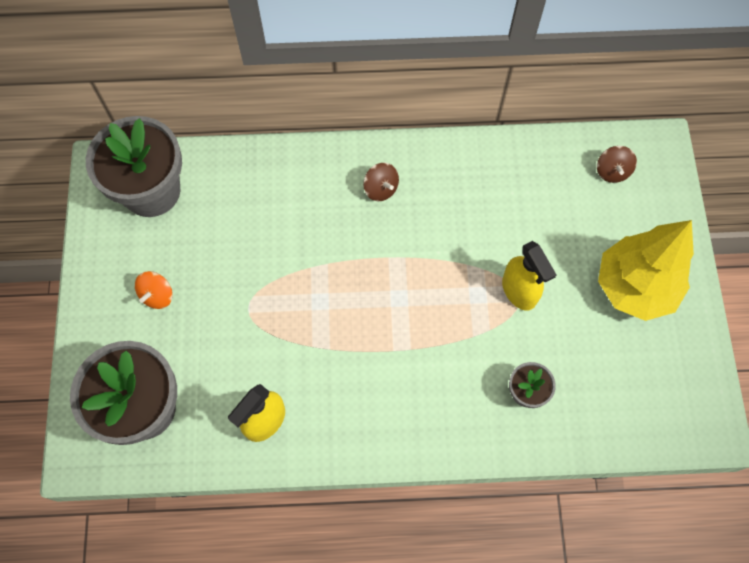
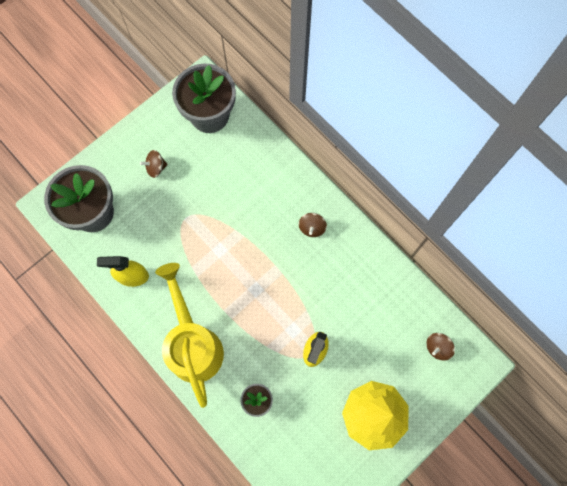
camera: 50 degrees right, 5 degrees up
(157, 295) = (156, 168): orange spinning top -> brown spinning top
(404, 413) = (193, 343): none -> yellow watering can

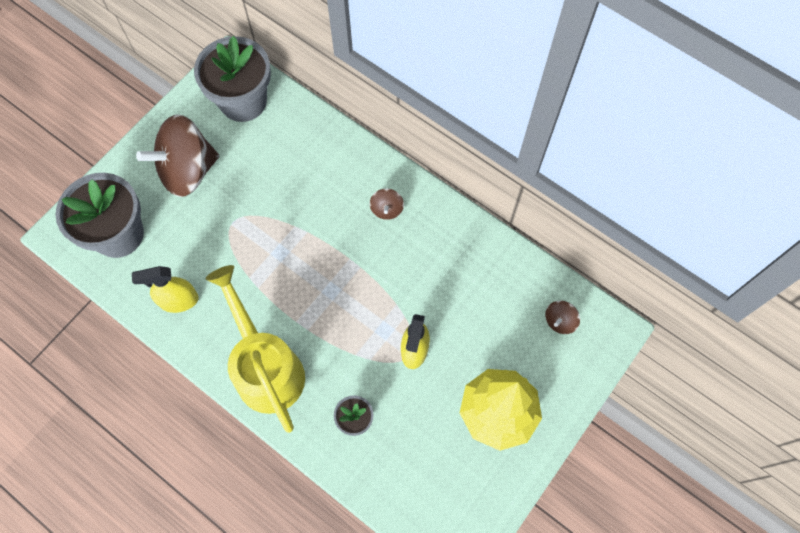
camera: 10 degrees left, 5 degrees down
(156, 168) = (188, 170): brown spinning top -> brown spinning top, size x2.37

